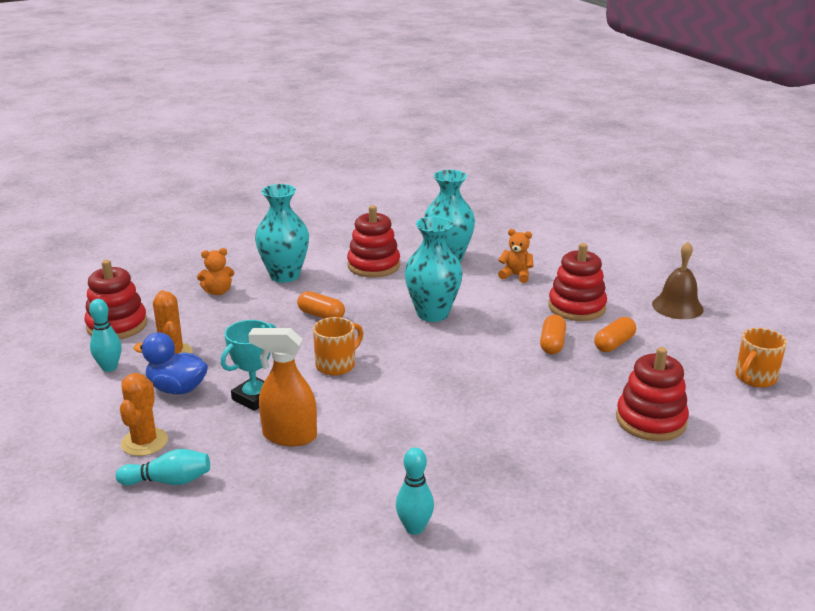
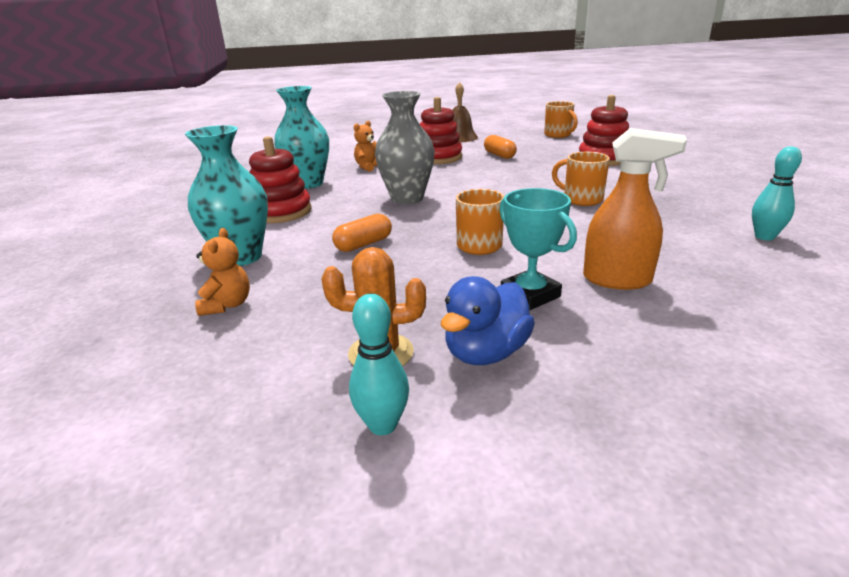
camera: 70 degrees left, 0 degrees up
(117, 325) = (233, 412): red stacking toy -> none
(144, 442) = (630, 389): orange cactus -> none
(169, 481) = (727, 369): turquoise bowling pin -> none
(289, 436) = (617, 280): orange spray bottle -> orange spray bottle turned 105 degrees counterclockwise
(432, 313) = (407, 198): turquoise vase -> grey vase
(478, 410) = (581, 199): none -> orange mug
(552, 344) = (488, 169): orange capsule -> none

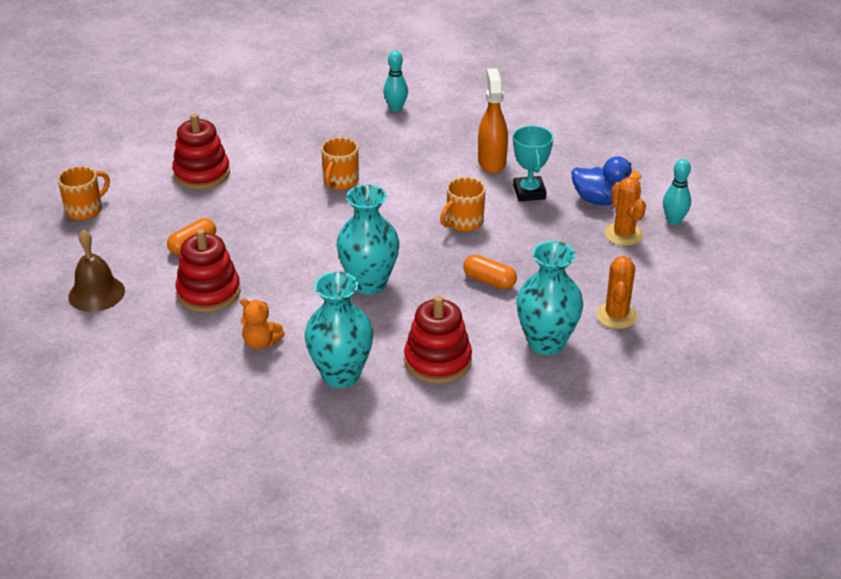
camera: 110 degrees left, 10 degrees up
(227, 305) = (616, 315): orange teddy bear -> orange cactus
(407, 198) = (369, 283): grey vase -> turquoise vase
(530, 295) = (529, 192): turquoise trophy -> turquoise trophy turned 45 degrees counterclockwise

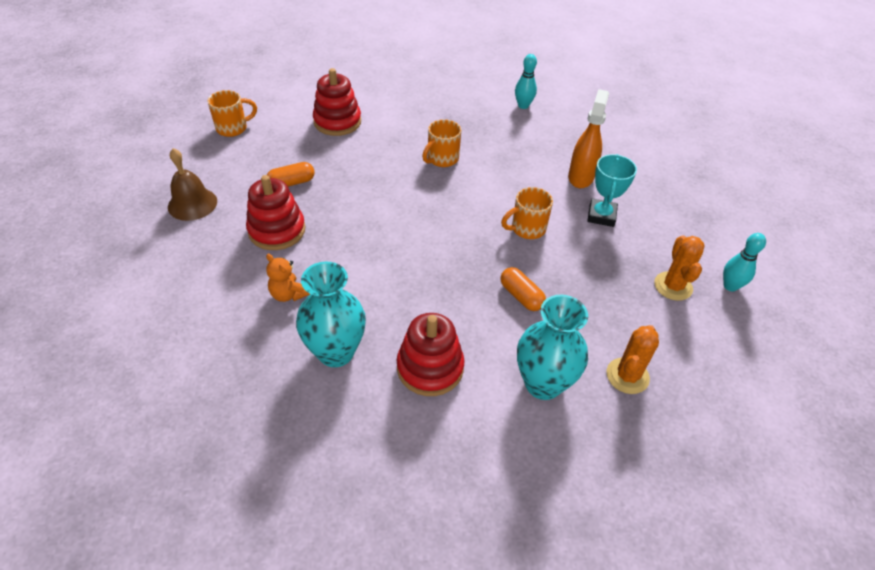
camera: 20 degrees right, 10 degrees up
(369, 283) = (412, 264): turquoise vase -> none
(600, 200) = (665, 243): blue duck -> none

